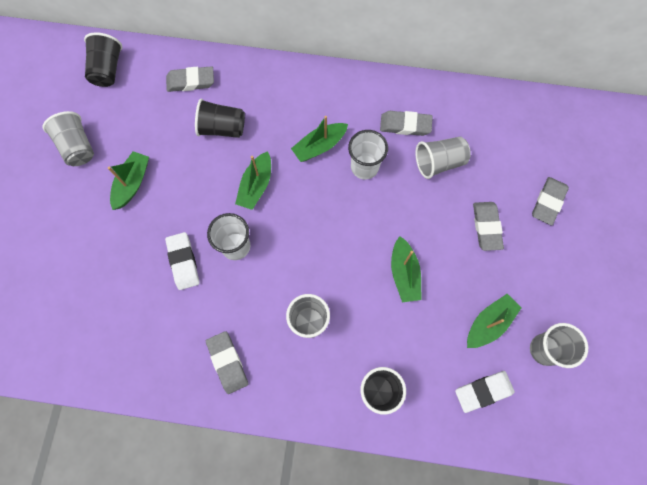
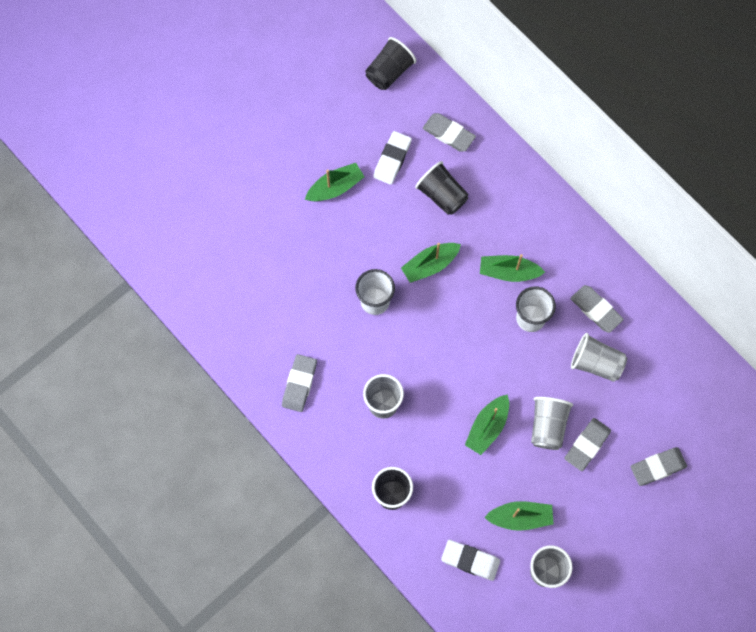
camera: 40 degrees right, 0 degrees up
(77, 147) = (316, 123): grey cup -> grey cup (547, 426)
(183, 262) = (326, 282): white eraser -> white eraser (392, 159)

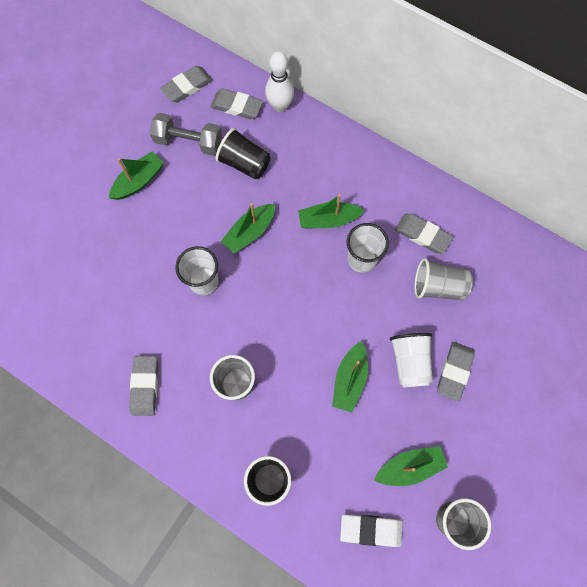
camera: 15 degrees left, 0 degrees up
(389, 72) = (167, 64): black cup -> none
(392, 159) = (188, 142): white eraser -> grey dumbbell
(492, 144) = (280, 106): none -> white bowling pin
(547, 426) = (409, 362): grey cup -> white cup
(657, 467) = (531, 375): grey eraser -> grey eraser (187, 86)

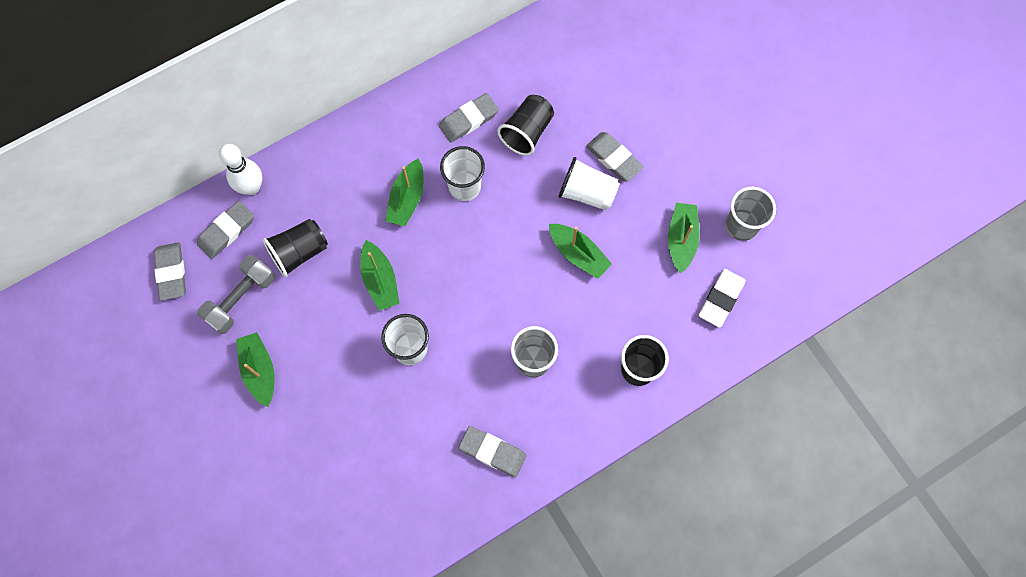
camera: 65 degrees left, 0 degrees up
(438, 286) = (527, 132): grey cup -> black cup

